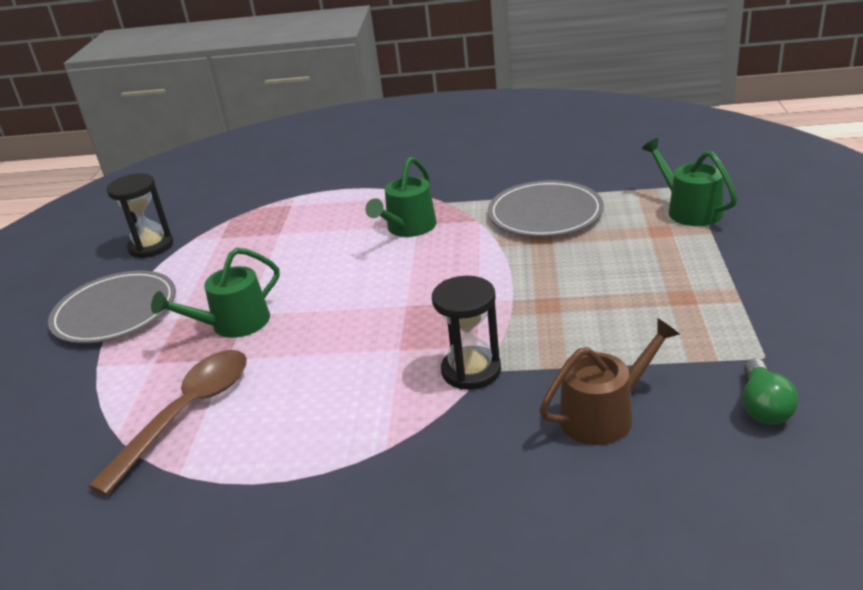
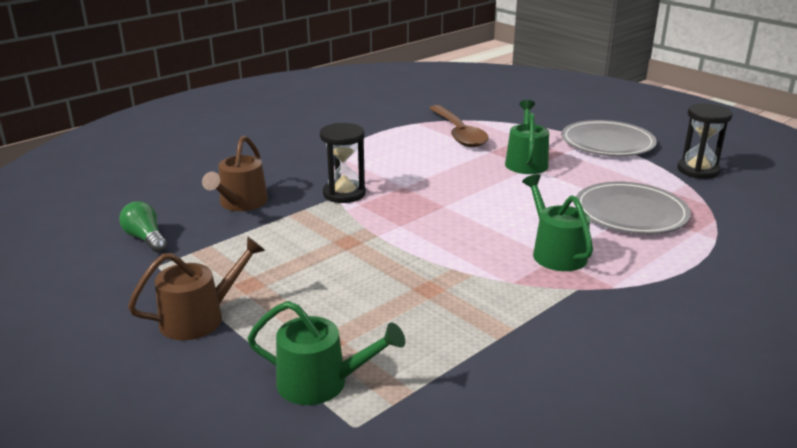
camera: 130 degrees right, 5 degrees down
(545, 213) = (463, 315): grey plate -> grey plate (630, 212)
(750, 283) = (199, 318): none -> brown watering can

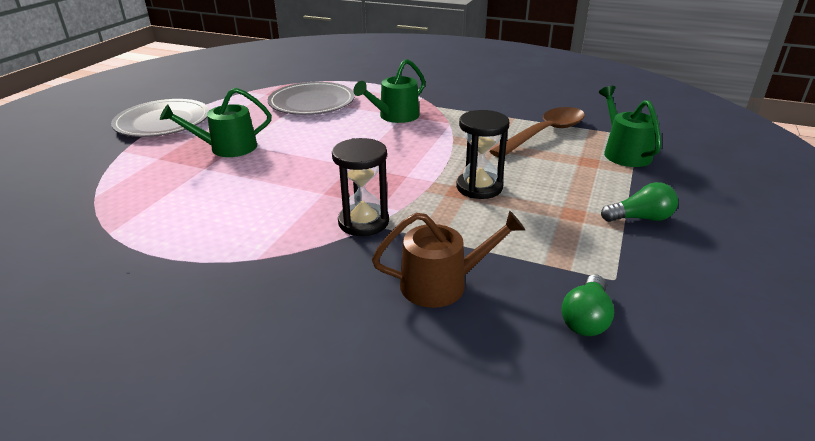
camera: 115 degrees left, 5 degrees up
(199, 318) = (640, 218): brown watering can -> green light bulb
(458, 133) = (148, 196): brown spoon -> brown spoon (544, 134)
(698, 170) = (218, 90): black hourglass -> black hourglass (479, 187)

